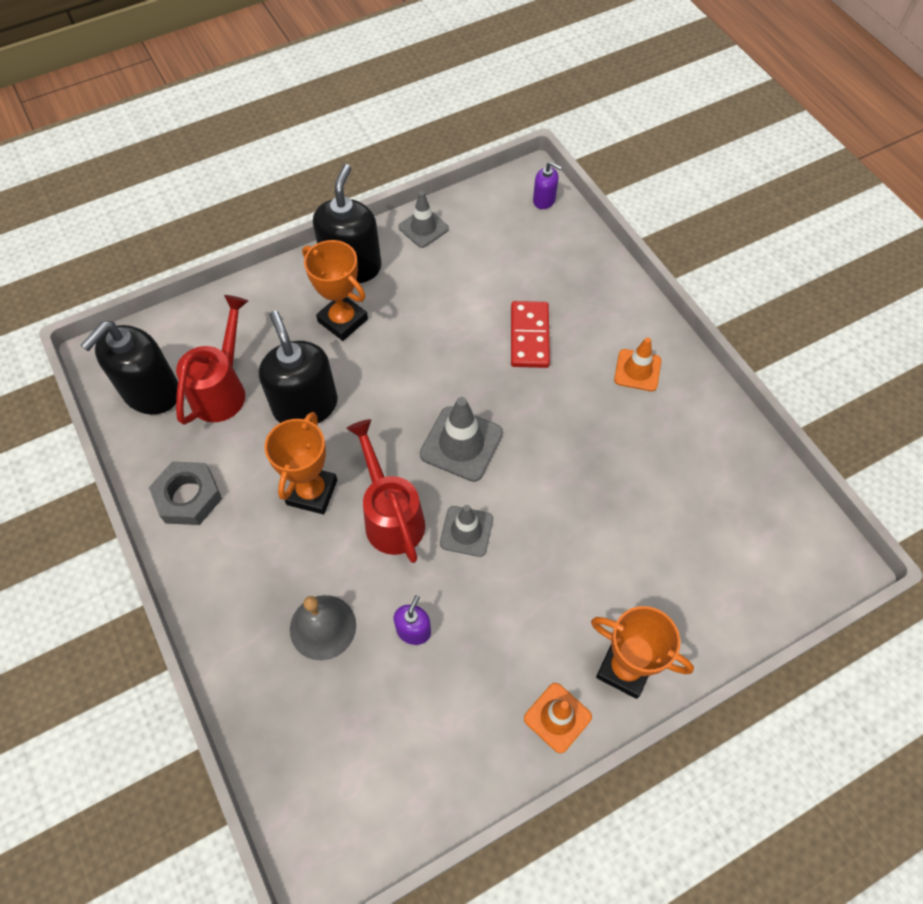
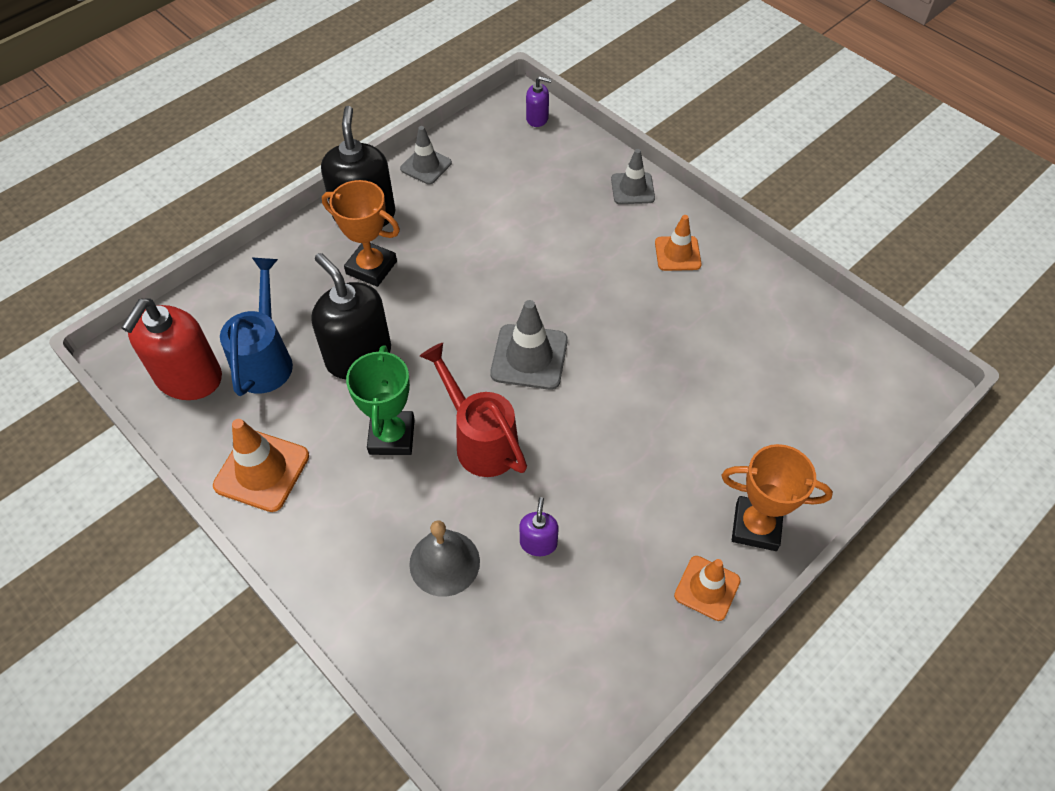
camera: 15 degrees left, 5 degrees down
(151, 392) = (189, 378): black soap dispenser -> red soap dispenser
(188, 497) = (262, 471): grey nut -> orange traffic cone
(223, 389) = (266, 358): red watering can -> blue watering can
(312, 492) = (391, 436): orange trophy -> green trophy
(466, 531) = (560, 437): grey traffic cone -> grey traffic cone (632, 189)
(529, 336) = (564, 244): red domino -> none

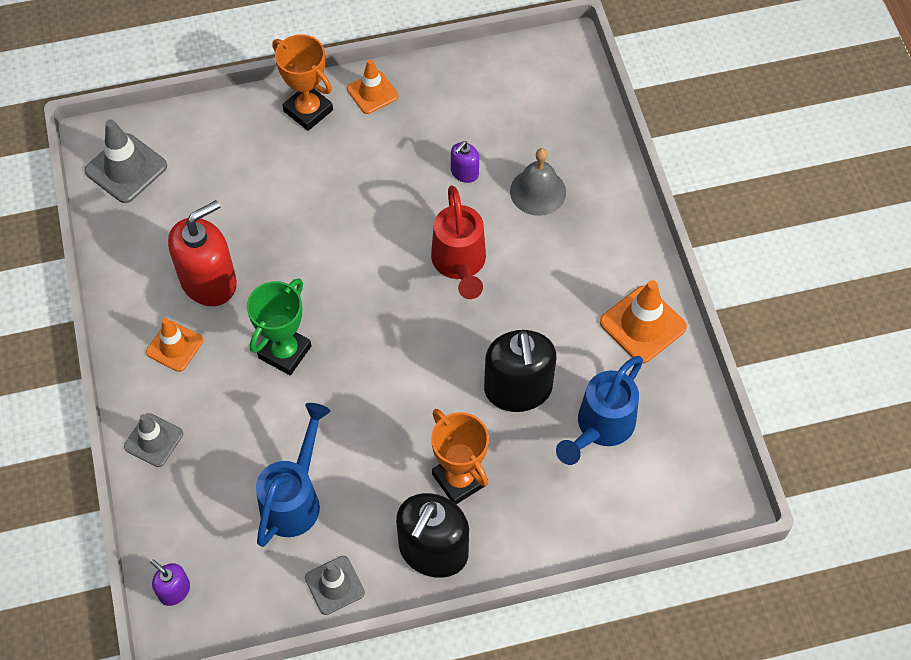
camera: 150 degrees left, 5 degrees up
(189, 378) = (675, 442): red soap dispenser -> red soap dispenser (209, 281)
(391, 436) = (527, 302): green trophy -> green trophy (285, 352)
(495, 201) = (295, 497): none -> blue watering can
(529, 357) = (376, 314): grey traffic cone -> grey traffic cone (126, 168)

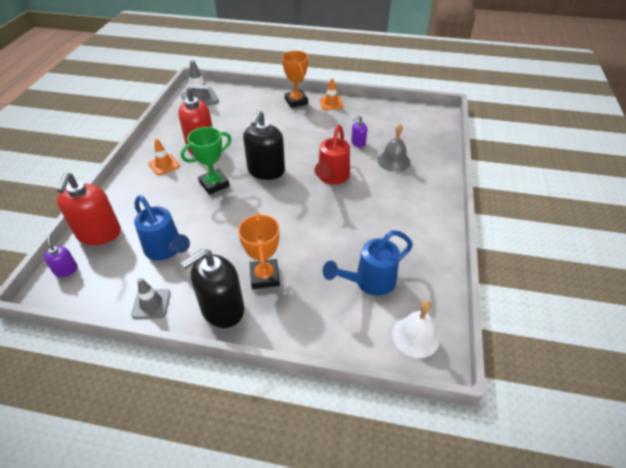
camera: 25 degrees right, 15 degrees down
(153, 440) = (120, 198): grey traffic cone -> none
(172, 514) = (99, 233): none -> red soap dispenser
(295, 497) = (166, 250): blue watering can -> blue watering can turned 90 degrees clockwise
(518, 389) = (329, 243): black soap dispenser -> black soap dispenser (266, 171)
(642, 325) = (424, 238): orange traffic cone -> none
(690, 481) = (415, 336): none -> white bell

